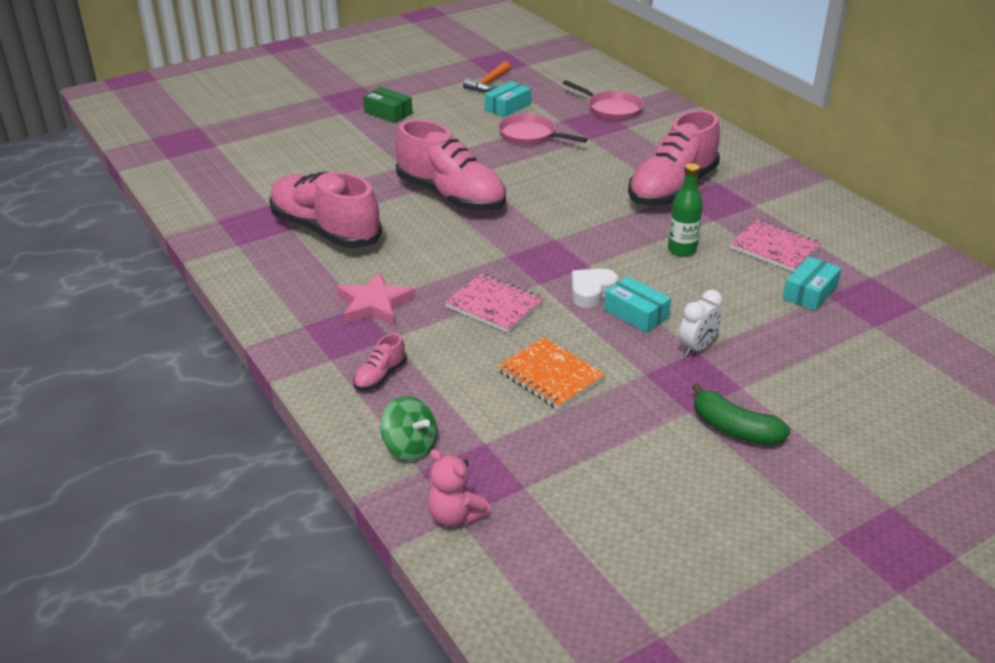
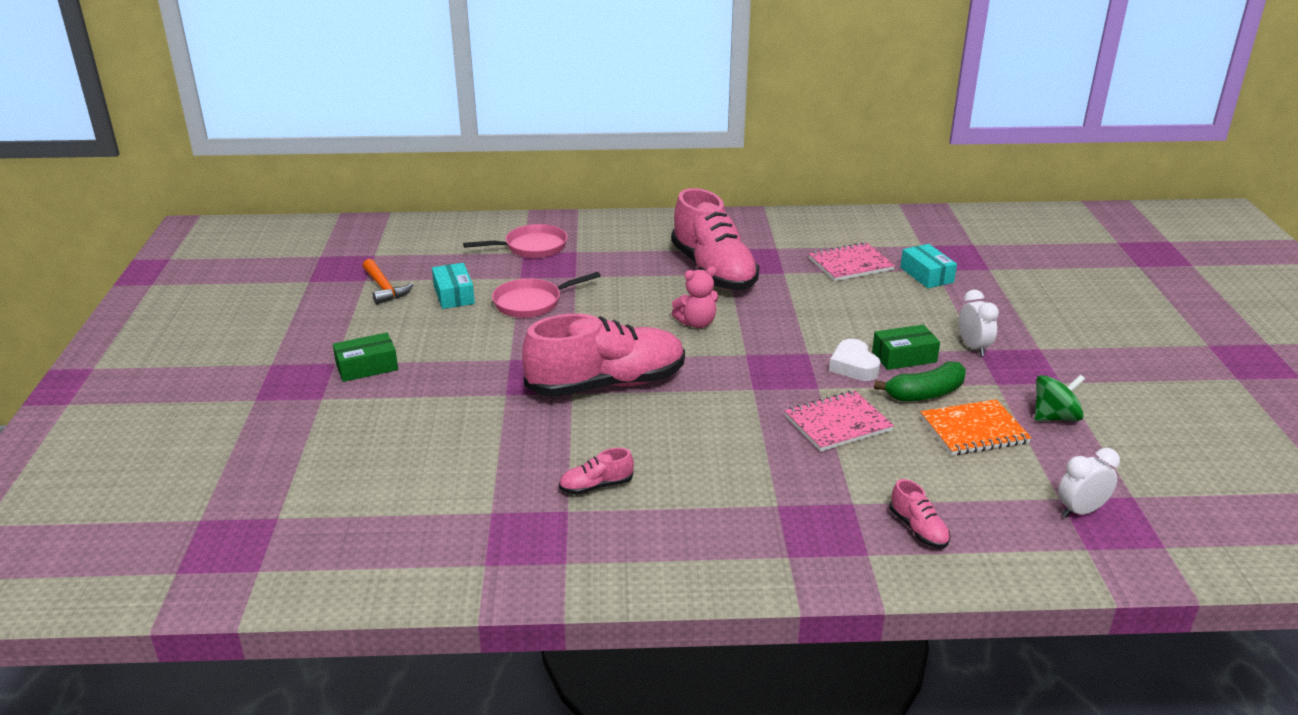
camera: 60 degrees left, 5 degrees down
(325, 230) = (596, 486): pink shoe -> pink shoe, size x0.41
(374, 305) = (782, 495): pink star -> none
(410, 447) = (1047, 544): green spinning top -> green spinning top (1055, 417)
(455, 516) = (1162, 548): pink teddy bear -> pink teddy bear (696, 323)
(474, 458) = (1080, 511): none -> white clock
(636, 314) = (904, 357): turquoise box -> green box
(682, 250) = (819, 302): green bottle -> none
(734, 429) = (1093, 371): green banana -> green banana (925, 393)

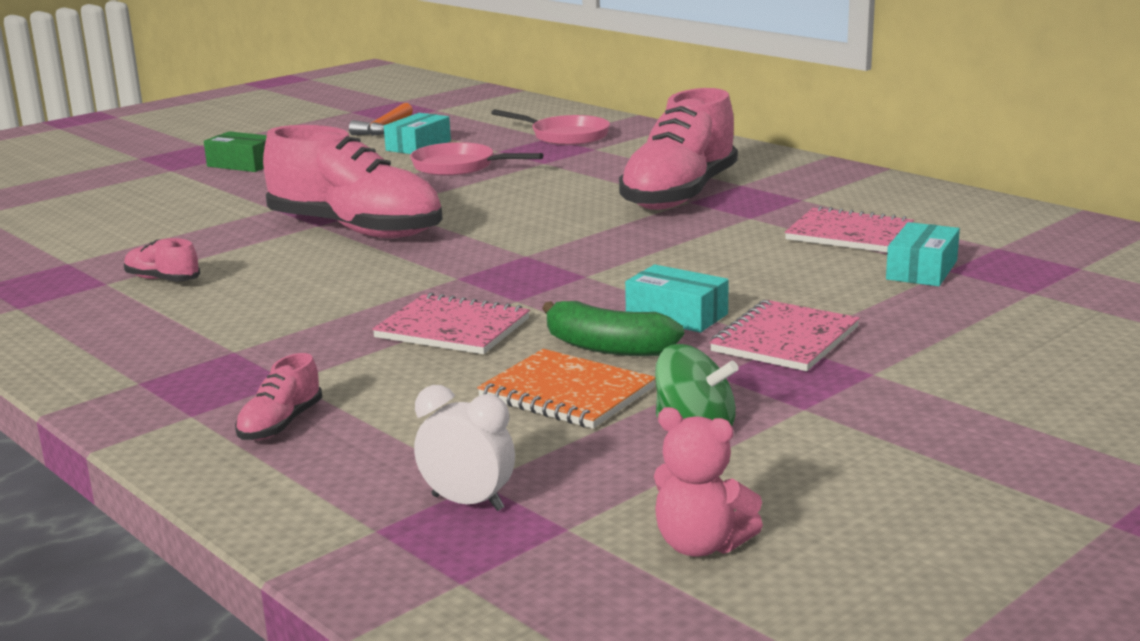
camera: 50 degrees right, 10 degrees down
(696, 323) = (549, 221): pink teddy bear -> pink teddy bear (701, 545)
(853, 366) = (600, 300): white heart -> none
(904, 357) = (676, 315): green box -> turquoise box
(973, 347) = (784, 339): white clock -> pink notebook

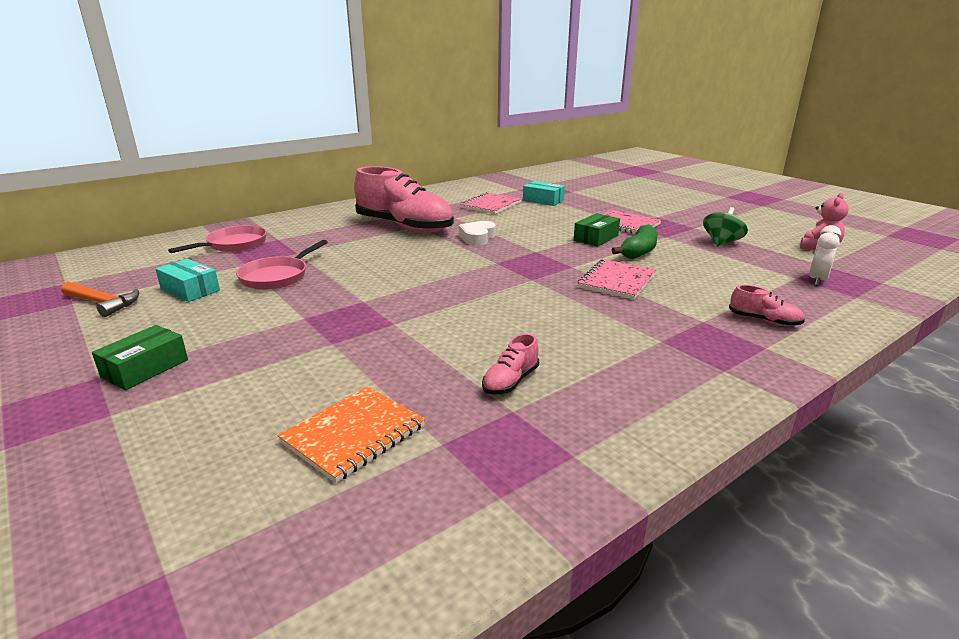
camera: 85 degrees left, 5 degrees up
(356, 230) = (416, 309): pink shoe -> none
(566, 393) = (695, 260): orange notebook -> orange notebook (354, 435)
(641, 238) = (477, 238): none -> white heart
(676, 315) = (596, 238): turquoise box -> green box

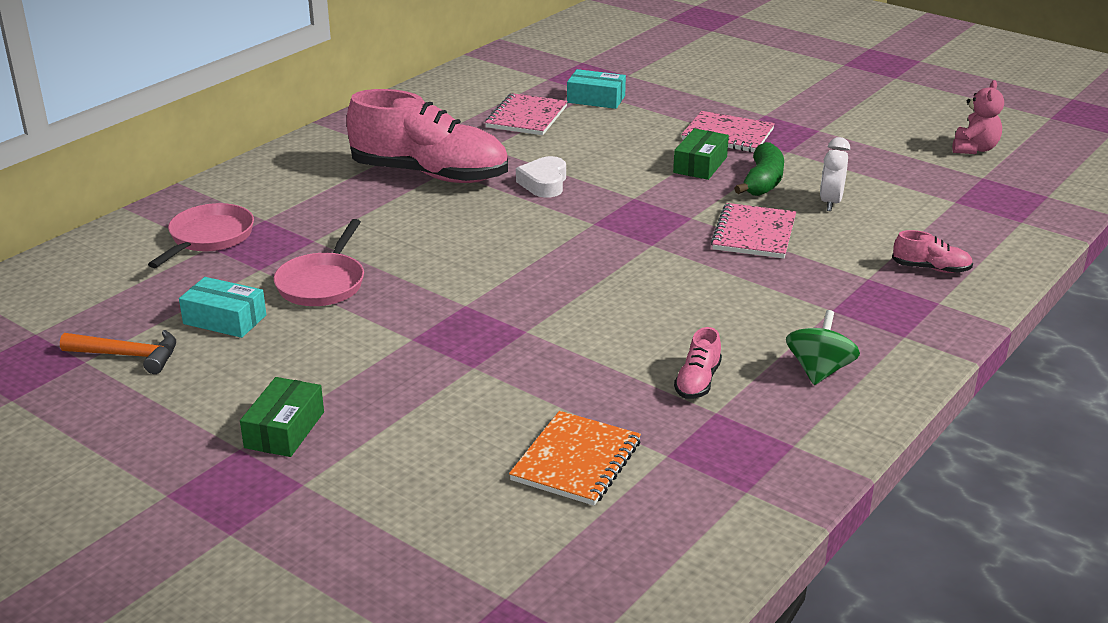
camera: 15 degrees left, 5 degrees up
(721, 242) = (858, 154): green spinning top -> green spinning top (819, 371)
(817, 280) = (978, 202): white clock -> white clock (831, 203)

